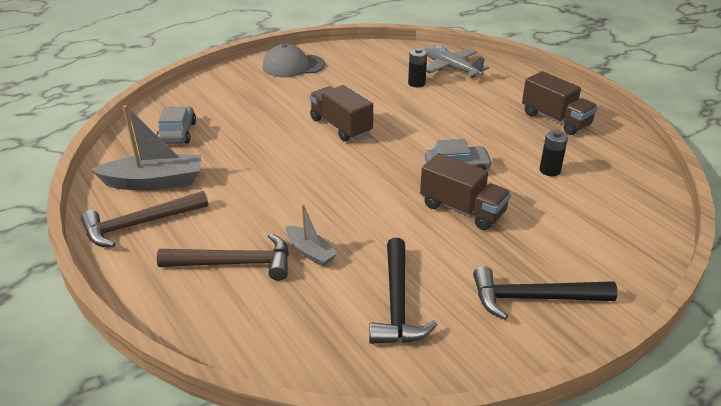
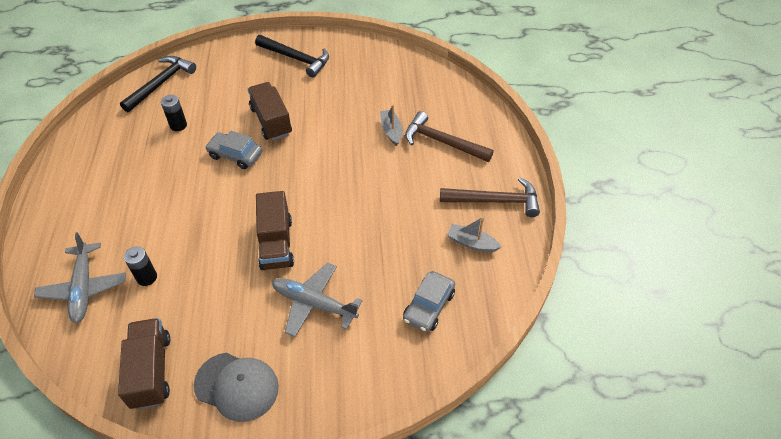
camera: 150 degrees left, 15 degrees up
(154, 182) = (472, 243): grey boat -> grey boat, size x0.56
(275, 108) = (314, 303): none -> grey plane
(397, 303) = (367, 83): black hammer -> black hammer (161, 83)
(555, 119) = (102, 169): brown truck -> brown truck (151, 371)

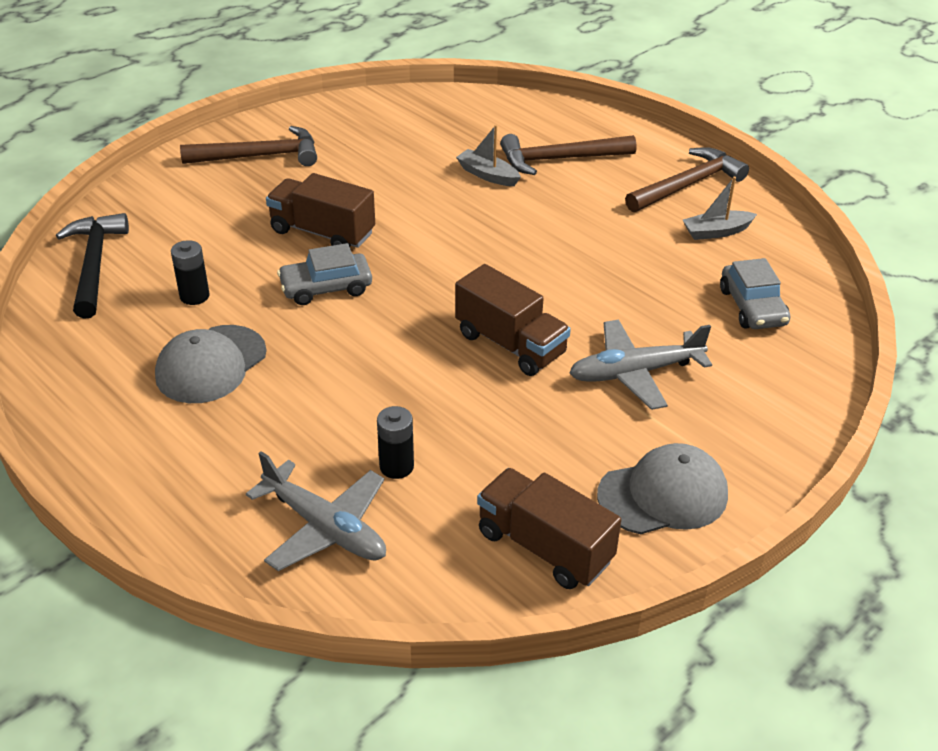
camera: 40 degrees left, 10 degrees down
(142, 168) = (211, 364): none -> grey cap
(296, 59) = (259, 156): black hammer -> brown hammer

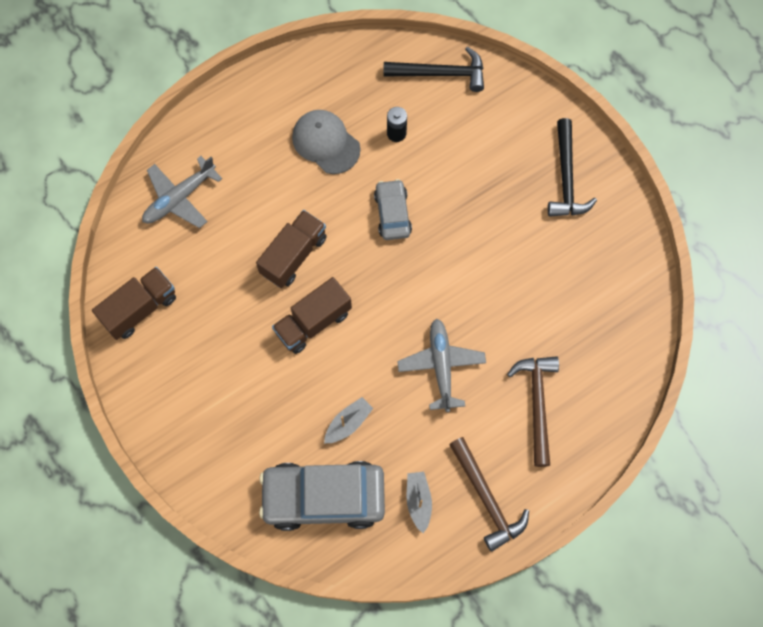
camera: 100 degrees right, 30 degrees up
(259, 156) = (566, 178): brown hammer -> black hammer
(322, 232) = (457, 216): brown truck -> brown truck (293, 255)
(396, 466) = (217, 239): black battery -> none
(488, 175) = (520, 343): grey boat -> grey boat (348, 423)
(634, 373) = (270, 395): grey plane -> grey plane (441, 366)
(663, 495) = (163, 383): grey cap -> none
(752, 307) = (323, 497): grey car -> grey car, size x1.83

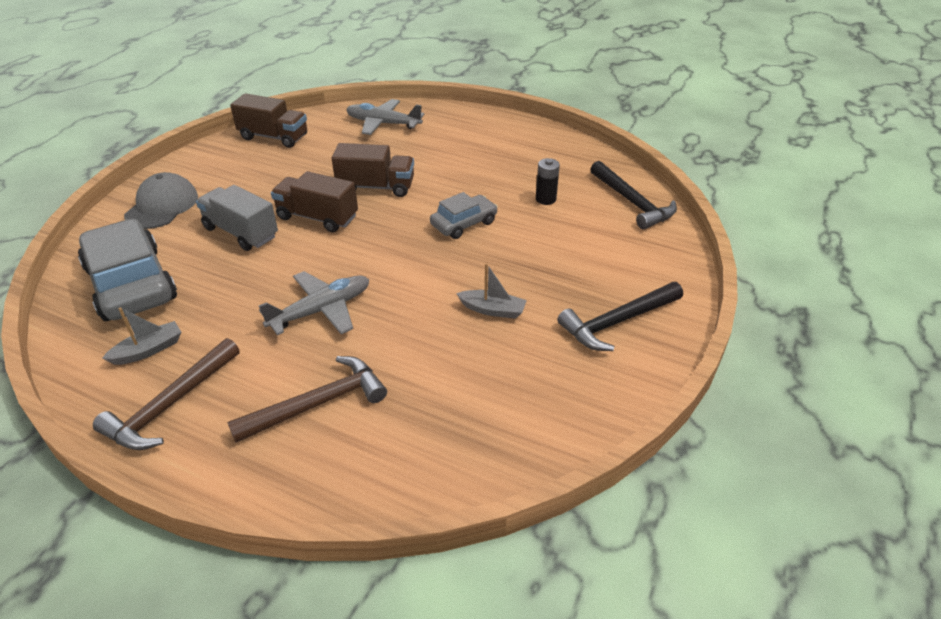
camera: 60 degrees right, 30 degrees down
(299, 391) = (241, 232): none -> grey truck
(326, 143) = (497, 168): grey cap -> grey cap (162, 206)
(348, 423) = (222, 271): grey boat -> grey boat (492, 310)

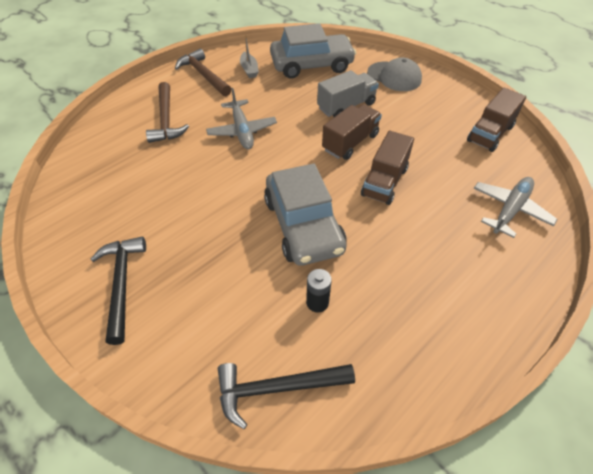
camera: 110 degrees right, 10 degrees up
(464, 224) = (303, 225): grey car -> grey car, size x1.83
(492, 310) = (187, 211): grey boat -> none

